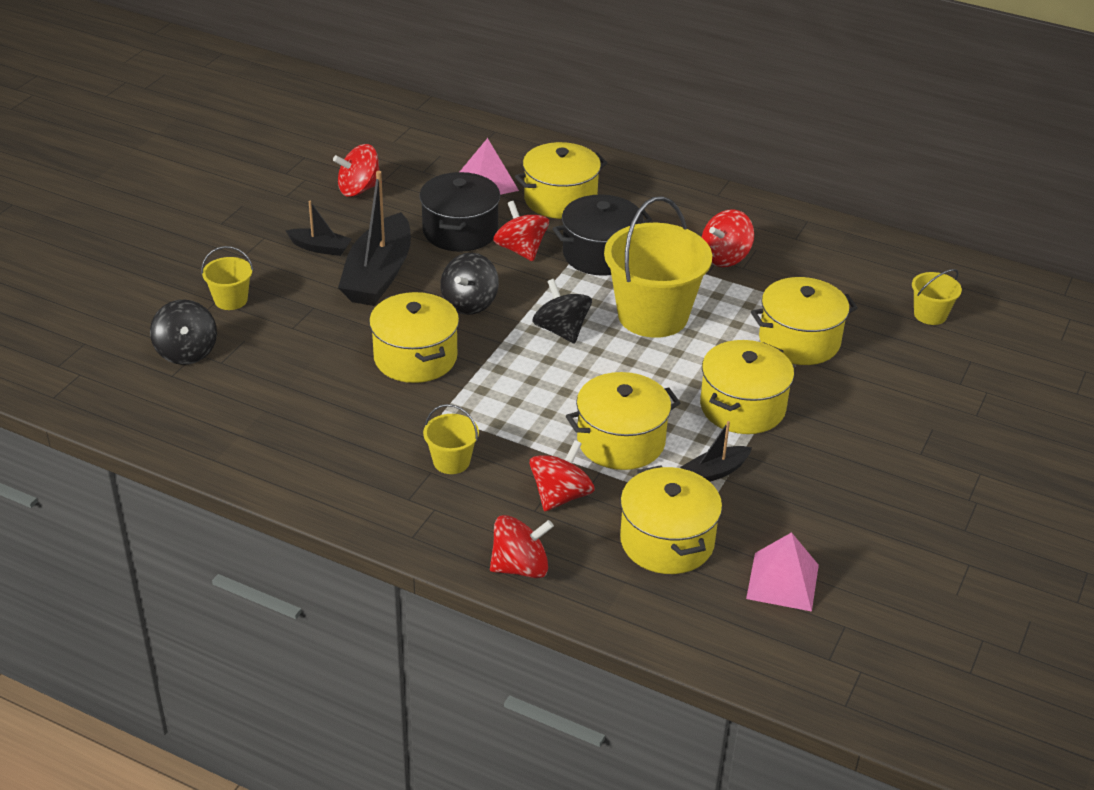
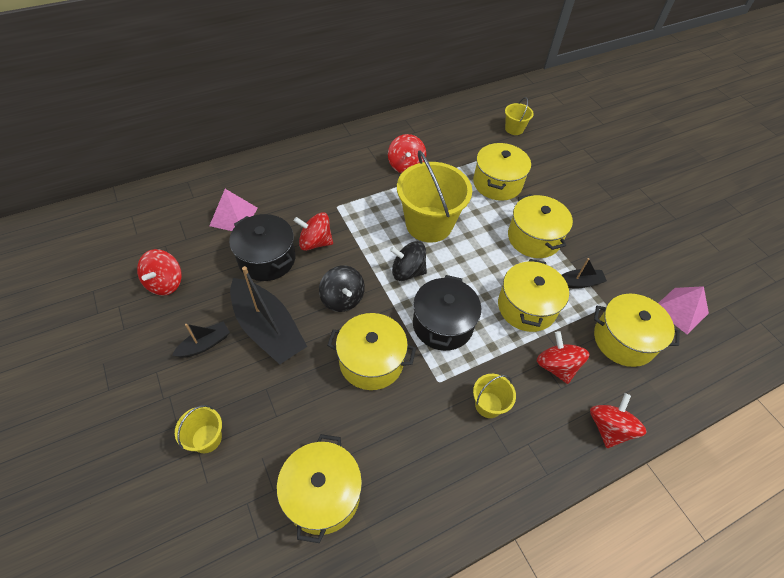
camera: 55 degrees left, 15 degrees up
(186, 352) = (239, 509): black spinning top -> none
(560, 199) = (286, 195): yellow pot -> yellow pot (322, 494)
(600, 254) = (354, 211): black pot -> black pot (442, 324)
(715, 472) = (579, 283): black boat -> black boat turned 105 degrees counterclockwise

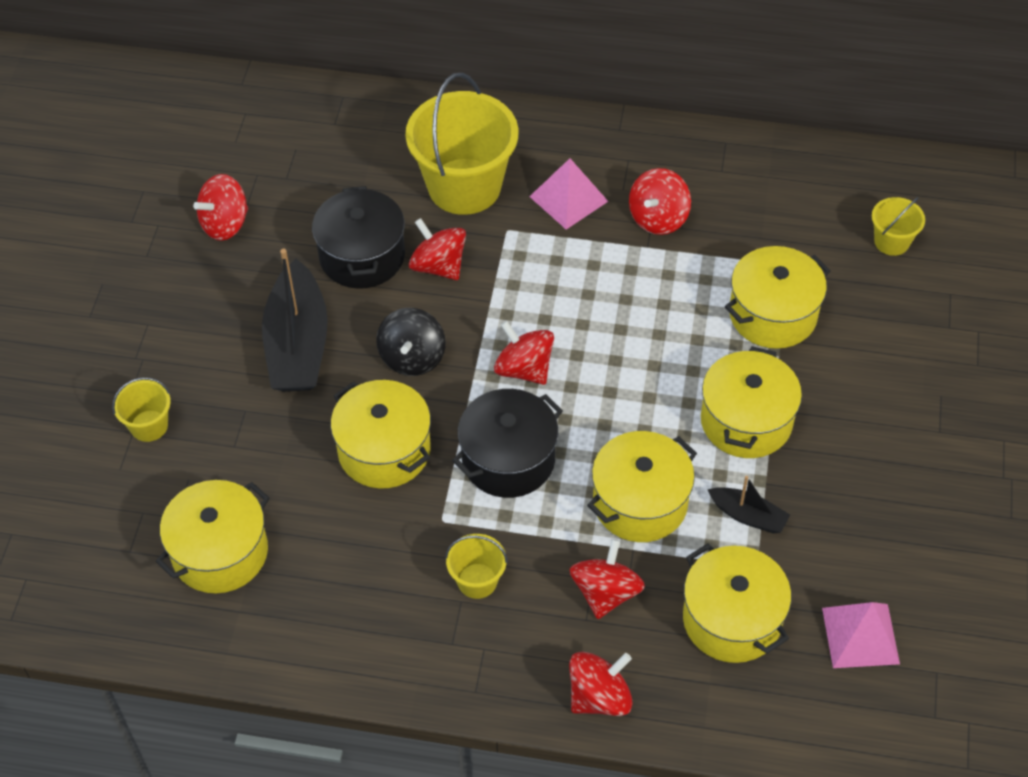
camera: 40 degrees right, 0 degrees up
(205, 344) = (217, 323): black boat -> none
(233, 216) = (364, 177): pink pyramid -> pink pyramid (568, 199)
(407, 271) = (524, 369): black spinning top -> red spinning top
(429, 224) = (612, 321): yellow bucket -> yellow bucket (464, 186)

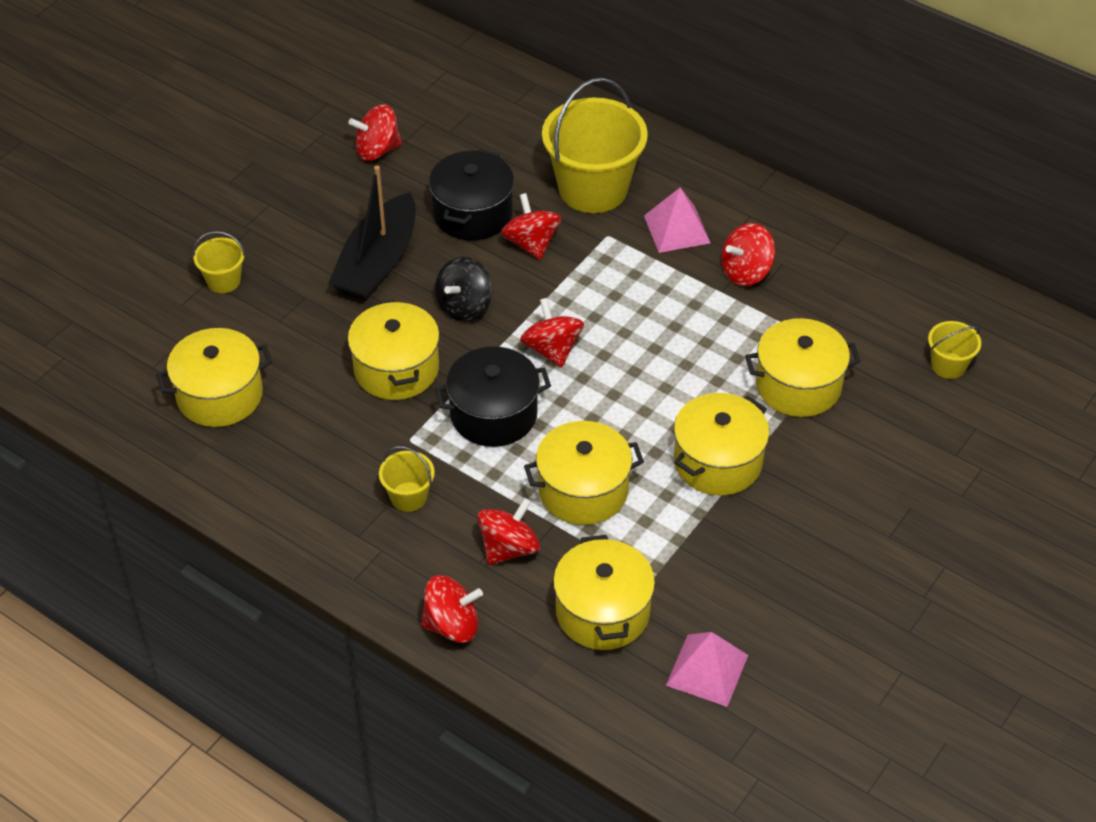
camera: 25 degrees right, 5 degrees down
(748, 516) = (670, 537): black boat -> none

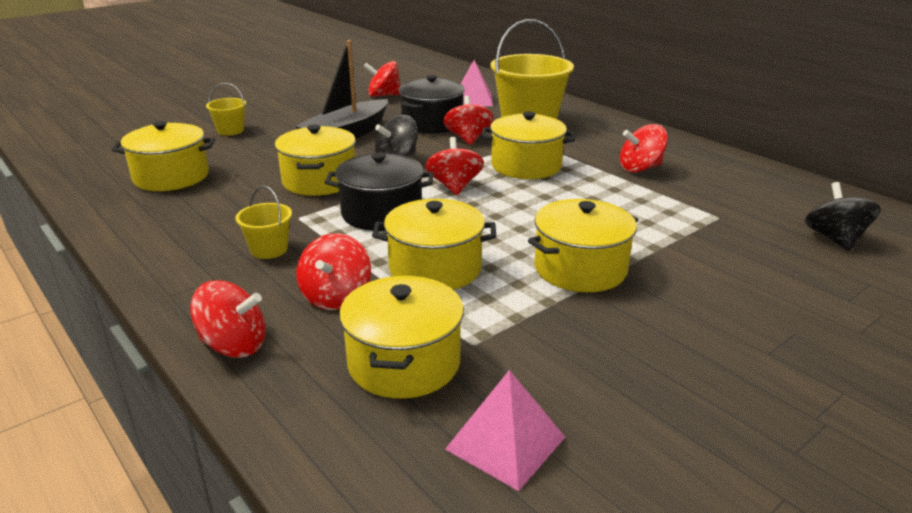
camera: 15 degrees right, 20 degrees down
(509, 548) = (336, 297): red spinning top -> red spinning top turned 135 degrees clockwise
(677, 229) = (587, 144): pink pyramid -> pink pyramid (473, 100)
(798, 385) = (676, 232): yellow pot -> yellow pot (526, 166)
(948, 365) = (834, 239): yellow bucket -> black spinning top

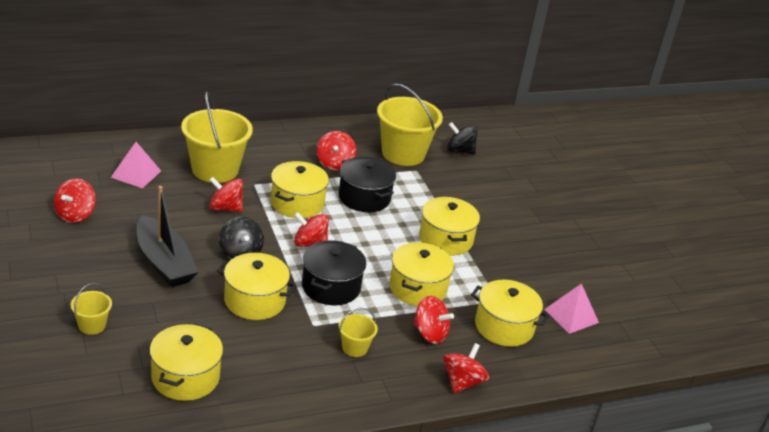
camera: 75 degrees left, 5 degrees up
(432, 123) = (175, 213): black pot -> black pot (364, 197)
(742, 201) = (403, 153): none -> yellow bucket

